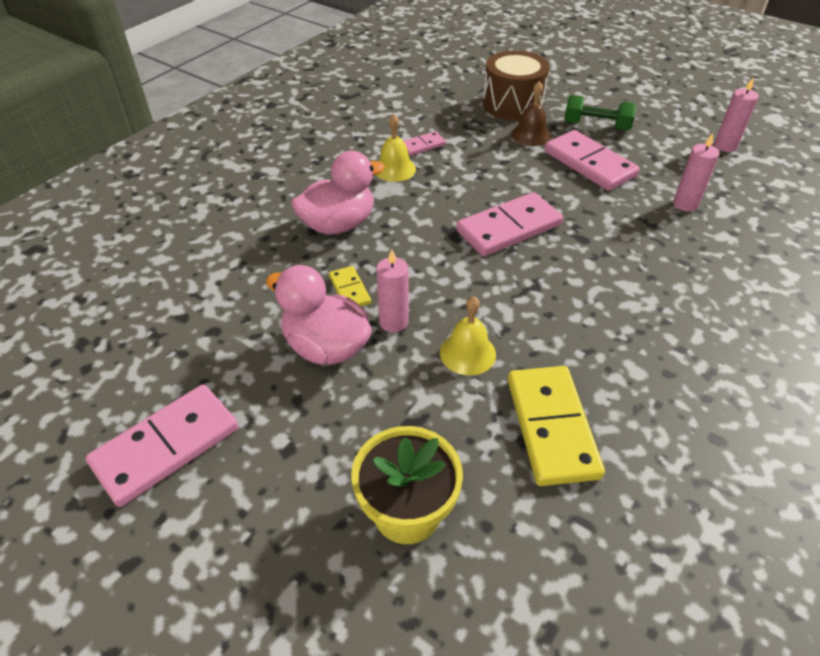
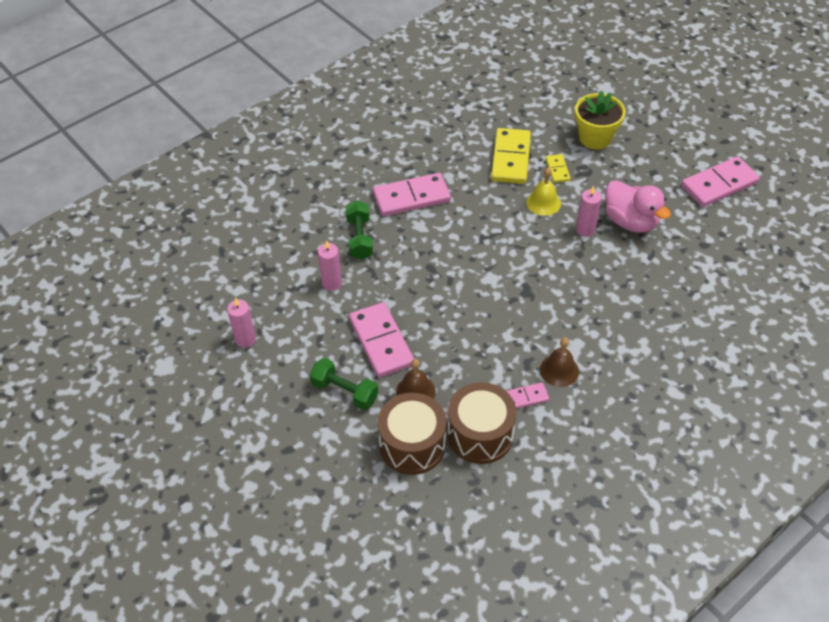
camera: 165 degrees left, 5 degrees up
(338, 224) = (616, 316): pink duck -> none
(350, 290) = (612, 257): yellow domino -> yellow domino (557, 170)
(394, 169) = (559, 370): yellow bell -> brown bell
(456, 117) = (480, 434): none -> brown drum
(508, 228) = (481, 287): pink domino -> pink domino (411, 197)
(695, 256) = (359, 238): none -> green dumbbell

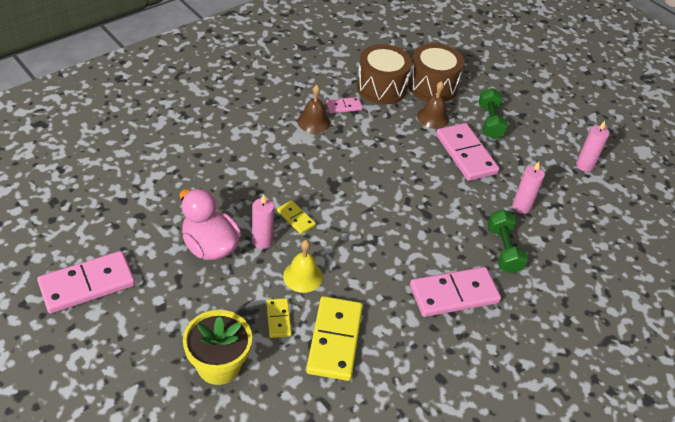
camera: 175 degrees right, 5 degrees down
(344, 391) = (490, 122): green dumbbell -> green dumbbell turned 60 degrees clockwise
(559, 253) = (296, 218): none -> yellow domino

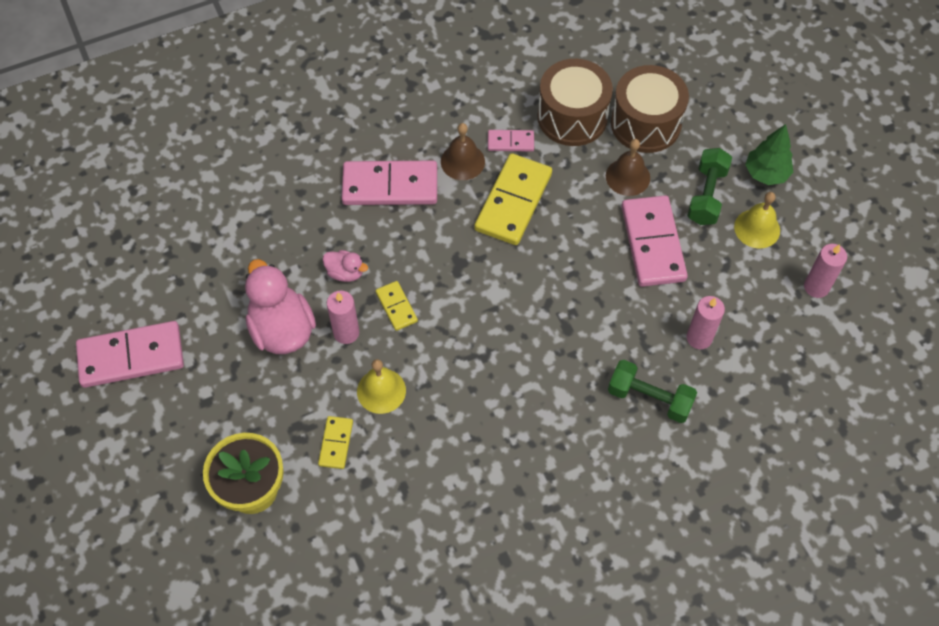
camera: 20 degrees right, 15 degrees up
(249, 201) = (345, 272): none -> pink duck
(334, 340) = (393, 483): yellow domino -> yellow domino (513, 202)
(454, 294) = (560, 450): pink domino -> pink domino (390, 186)
(503, 249) = (649, 398): green dumbbell -> green dumbbell turned 75 degrees counterclockwise
(523, 105) = (766, 173): none -> green tree
(531, 137) = (757, 228): none -> yellow bell

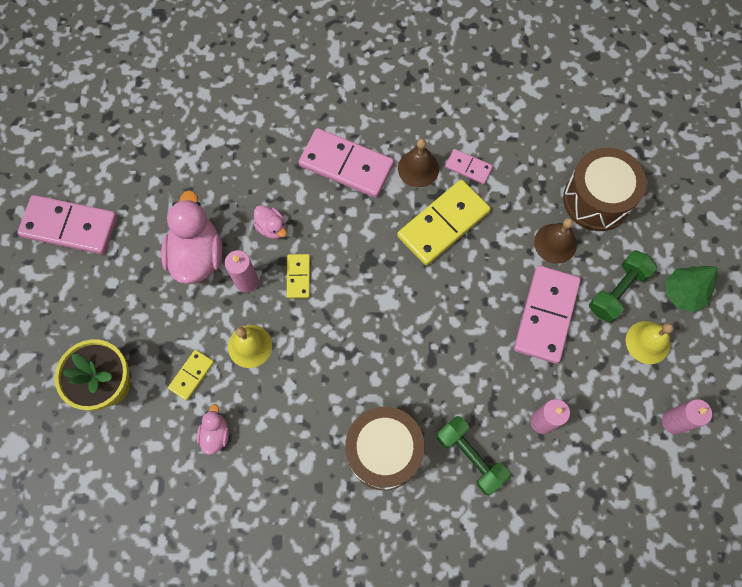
camera: 25 degrees right, 10 degrees up
(389, 487) = (215, 434): none -> pink duck
(572, 117) = (534, 166): brown drum -> brown drum (384, 451)

